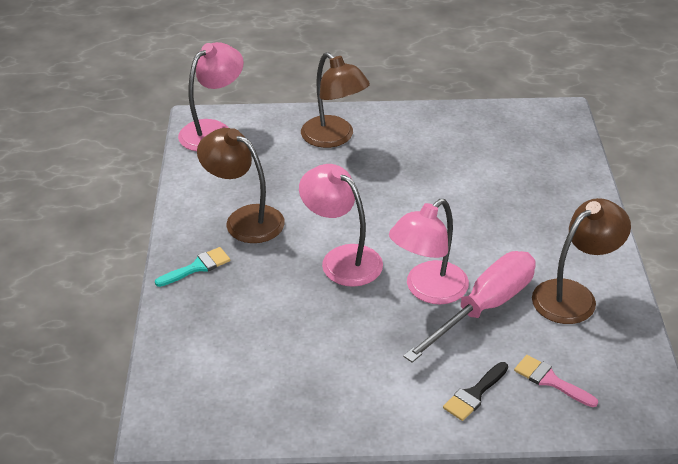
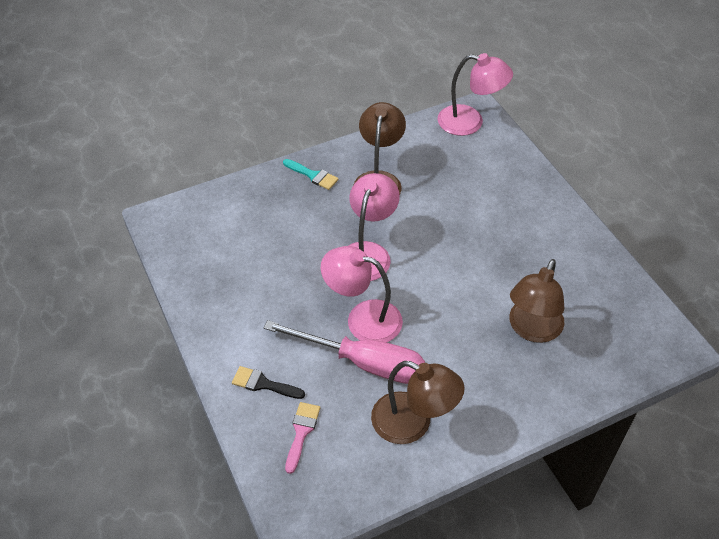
camera: 65 degrees right, 10 degrees up
(334, 138) = (513, 195): brown lamp -> brown lamp (532, 329)

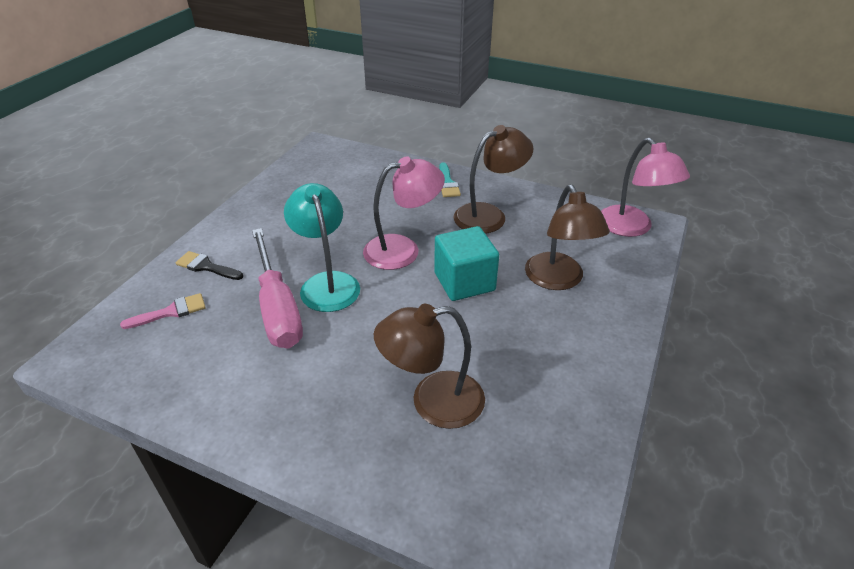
camera: 50 degrees right, 10 degrees down
(263, 384) = (206, 266): black brush -> black brush turned 45 degrees counterclockwise
(363, 318) = (327, 283): pink lamp -> turquoise lamp
(413, 424) = (233, 375): brown lamp -> brown lamp (558, 280)
(438, 243) = (464, 282): none -> turquoise cube

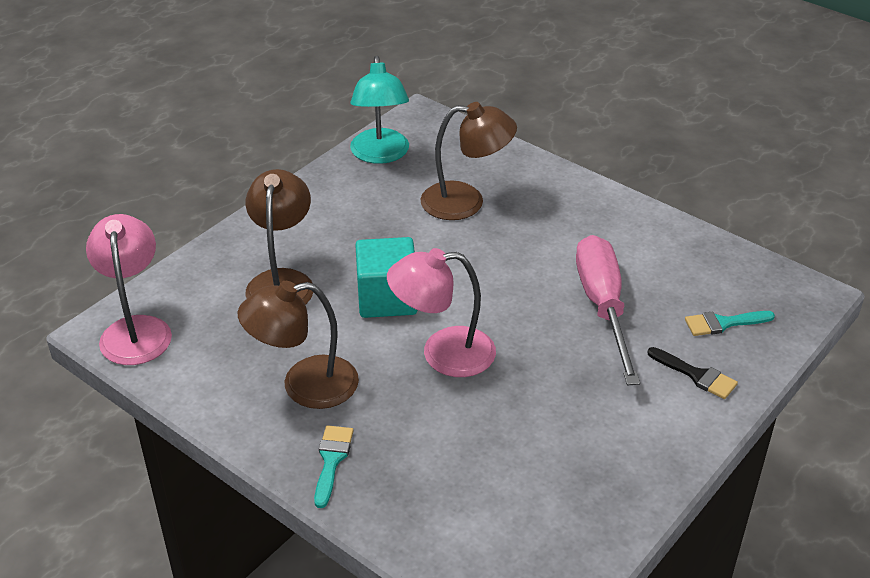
camera: 165 degrees left, 0 degrees up
(171, 312) = (723, 323): pink brush -> turquoise brush
(327, 283) = (545, 325): turquoise lamp -> turquoise lamp (380, 155)

